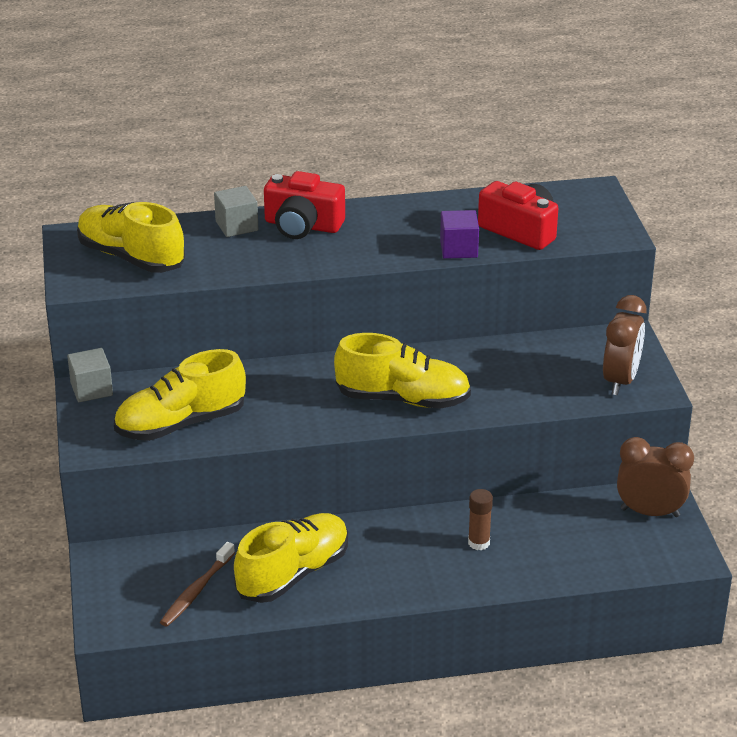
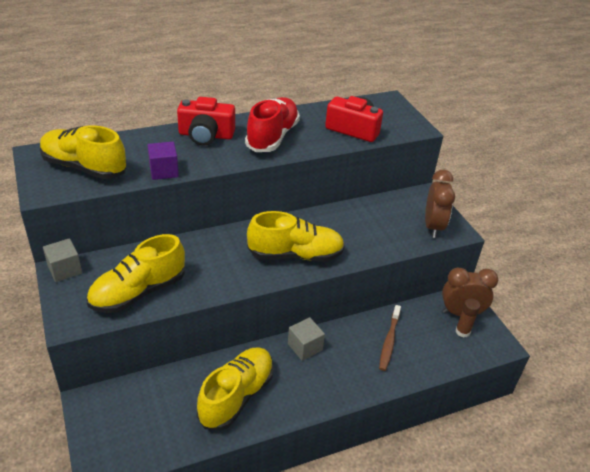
camera: 15 degrees left, 5 degrees up
(196, 591) = (166, 423): brown toothbrush -> brown toothbrush (389, 341)
(237, 226) = (159, 138): grey cube -> grey cube (305, 347)
(396, 233) = (272, 137): none -> red shoe
(458, 249) = (318, 145): purple cube -> purple cube (164, 171)
(478, 543) = (359, 351): brown glue stick -> brown glue stick (462, 331)

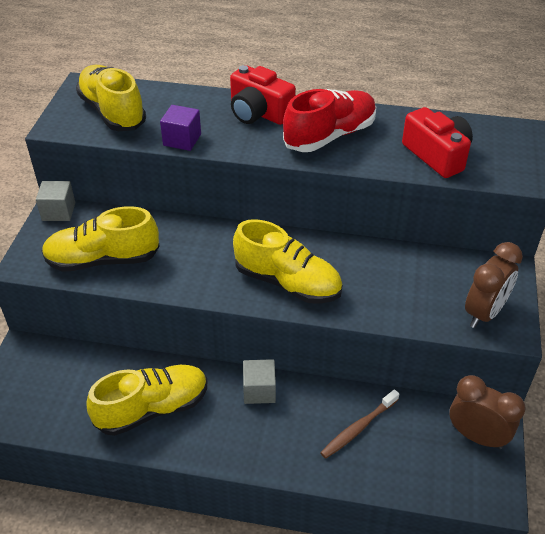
camera: 35 degrees right, 5 degrees up
(462, 331) = (459, 459): brown glue stick -> none

